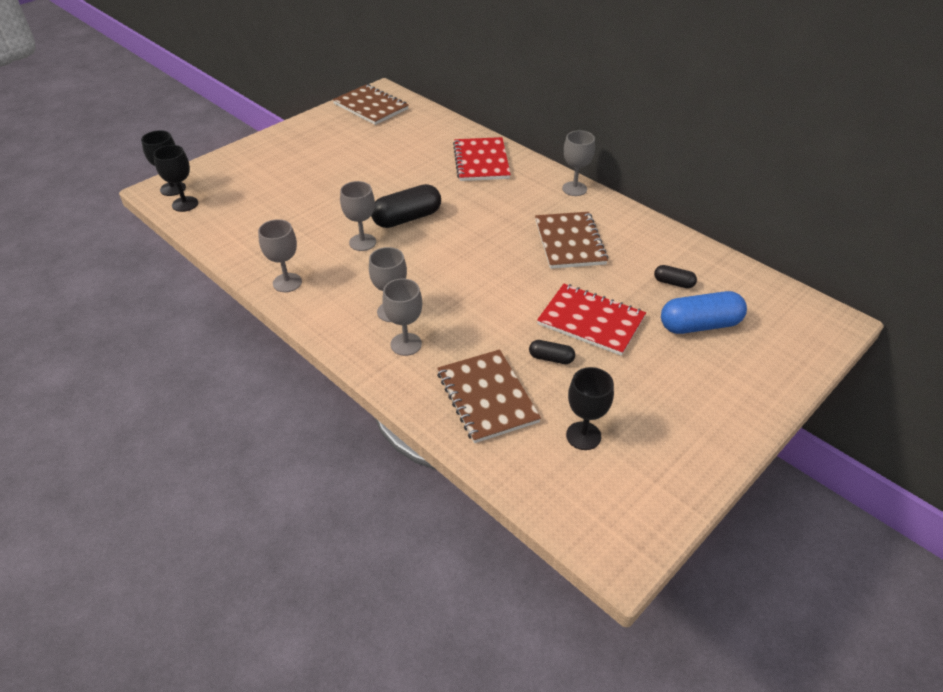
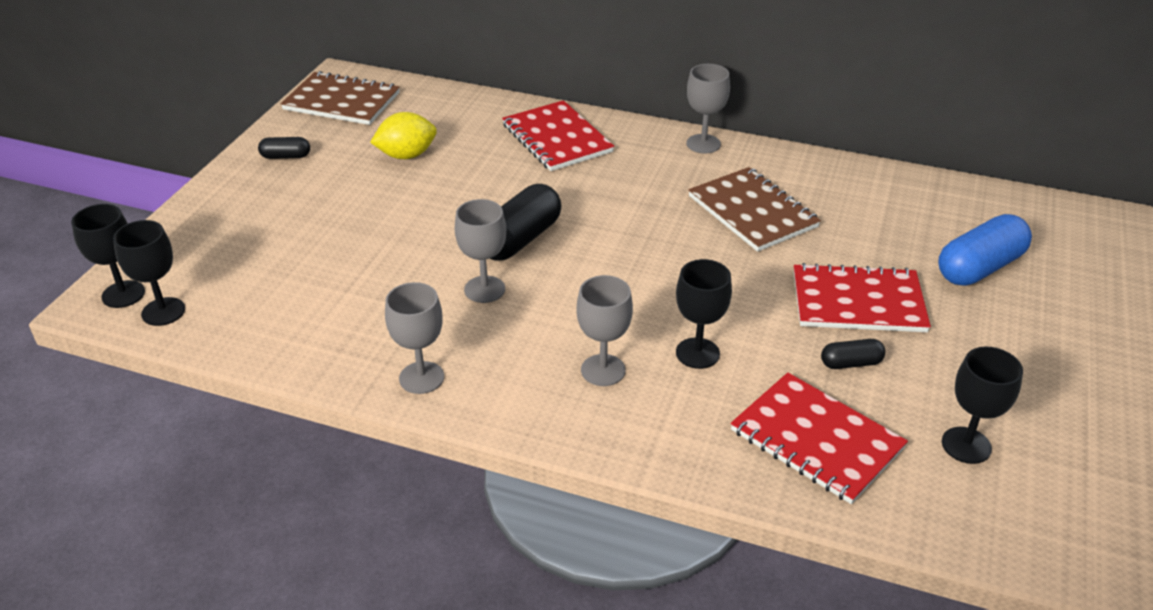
camera: 25 degrees left, 5 degrees down
(382, 149) = (406, 155): none -> yellow lemon
(406, 344) = (658, 407): grey goblet -> none
(457, 320) = (697, 353): none -> black goblet
(487, 397) = (816, 440): brown notebook -> red notebook
(673, 283) = (910, 226): black capsule -> black capsule (286, 156)

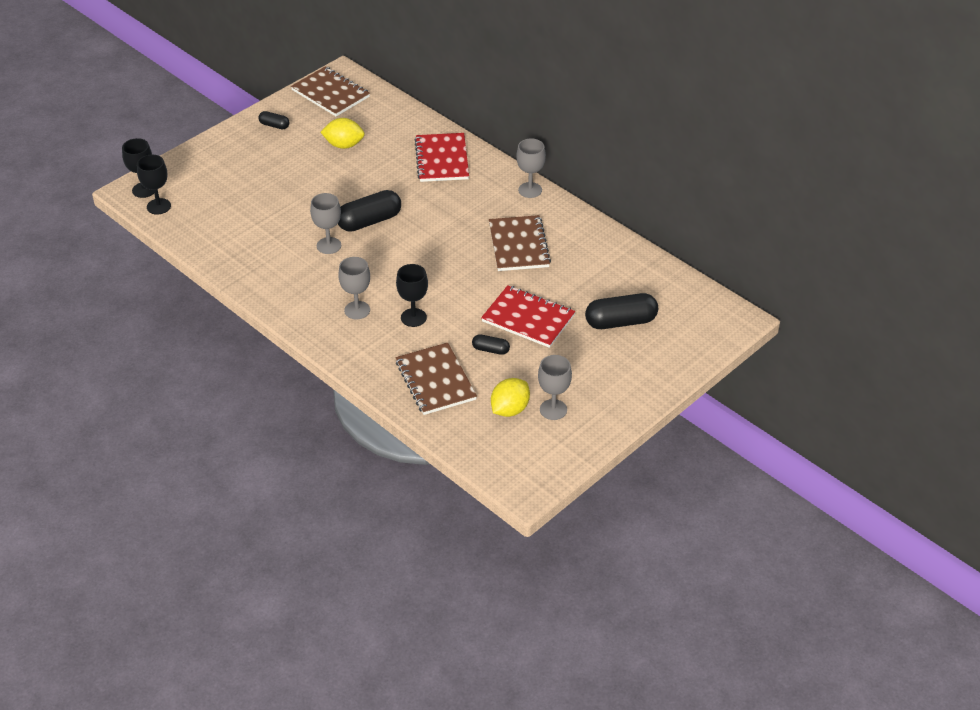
camera: 25 degrees right, 5 degrees up
(421, 378) = (264, 284): grey goblet -> grey goblet (553, 409)
(816, 440) = (435, 381): red notebook -> brown notebook
(966, 445) = (510, 409): black goblet -> yellow lemon
(979, 268) = (621, 322): blue capsule -> black capsule

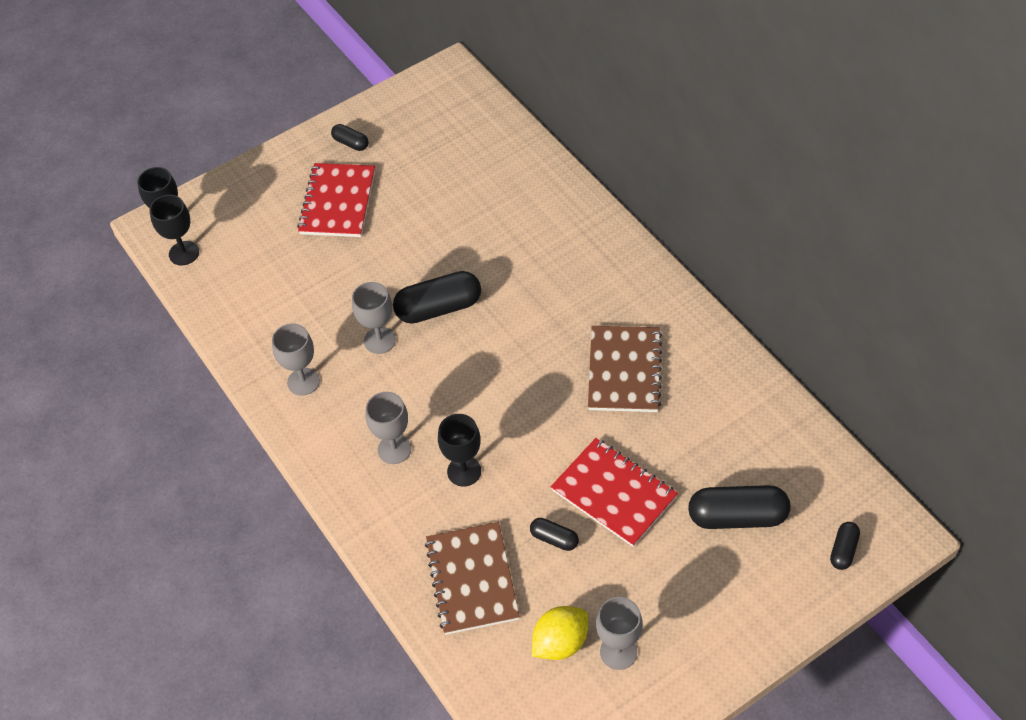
camera: 15 degrees right, 10 degrees up
(330, 93) = (431, 100): brown notebook -> none
(344, 145) = (431, 183): yellow lemon -> none
(442, 159) = (551, 219): red notebook -> red notebook (337, 202)
(530, 190) = (656, 282): grey goblet -> grey goblet (303, 381)
(700, 332) = (843, 550): none -> black capsule

